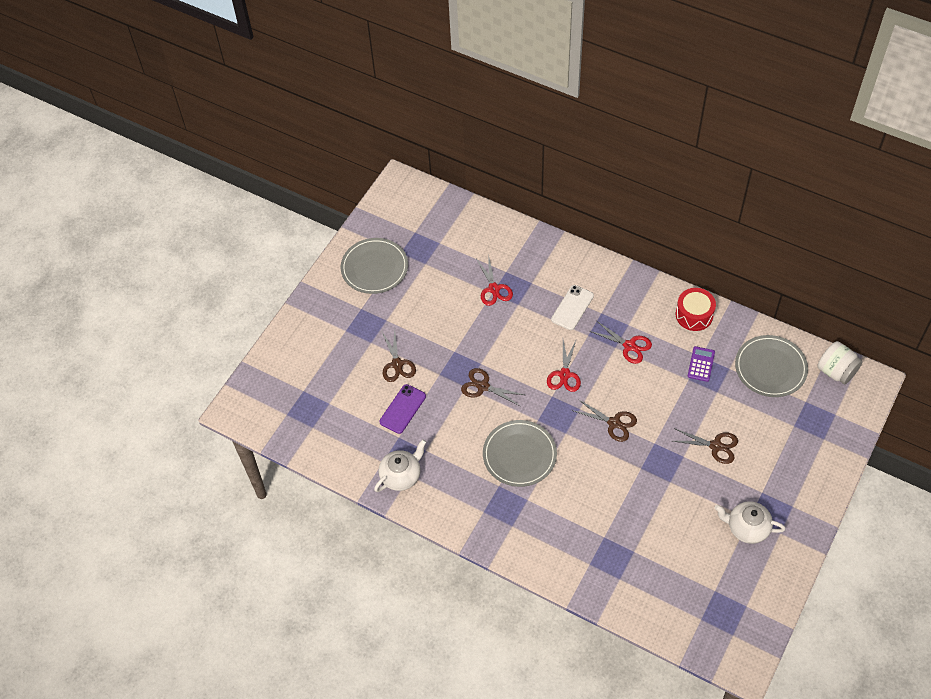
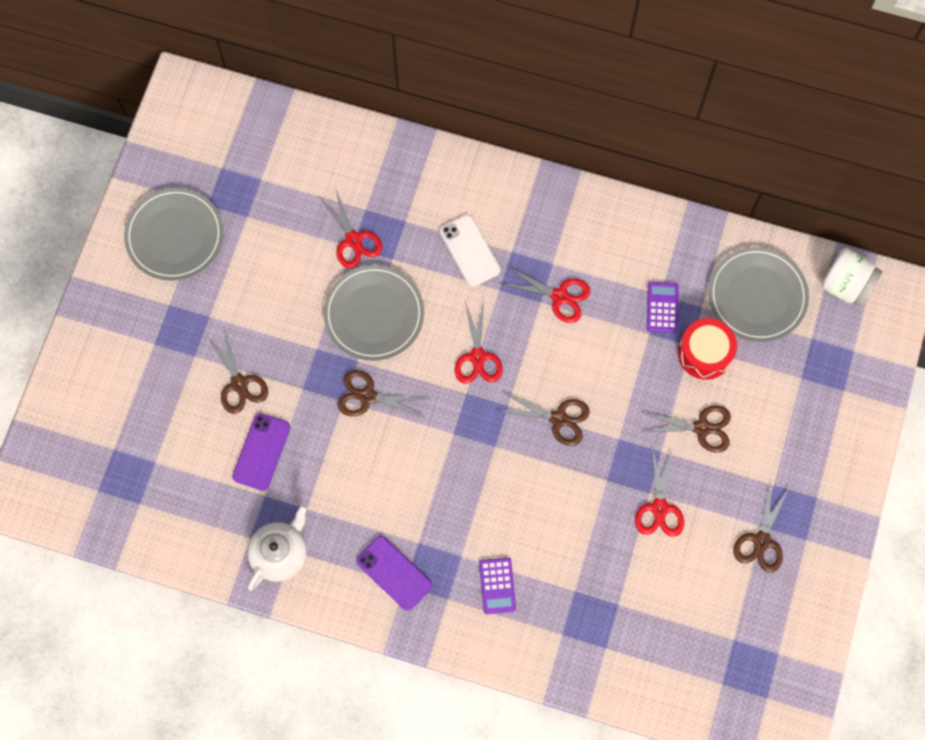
camera: 15 degrees left, 15 degrees up
(478, 502) = (394, 573): none -> purple phone
(519, 455) = (438, 491): grey plate -> grey plate (374, 314)
(549, 523) = (497, 586): none -> purple calculator
(572, 308) = (470, 250): white phone -> white phone turned 45 degrees counterclockwise
(676, 493) = (659, 508): none -> red scissors
(694, 315) = (640, 232): red drum -> red drum (704, 353)
(747, 528) = (761, 541): white teapot -> brown scissors

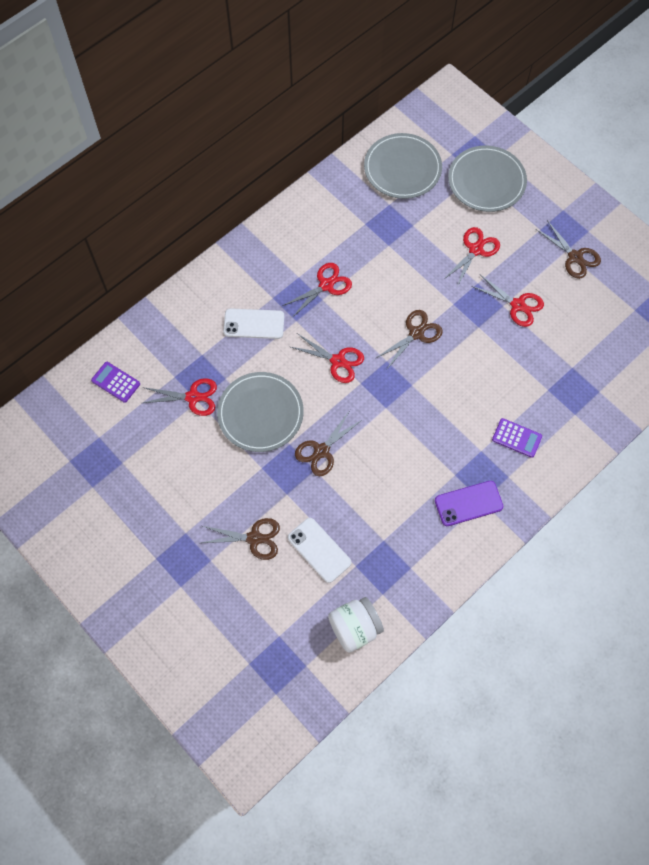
camera: 60 degrees left, 5 degrees down
(174, 236) = (101, 524): grey plate -> grey plate (486, 181)
(261, 452) = (319, 550): purple phone -> white phone
(280, 553) = (408, 577): white teapot -> none
(662, 307) = (375, 227): purple calculator -> purple calculator (116, 382)
(702, 428) = (475, 250): brown scissors -> red scissors
(704, 353) = (423, 220): red drum -> none
(845, 285) = (427, 116): white jar -> white jar (355, 628)

